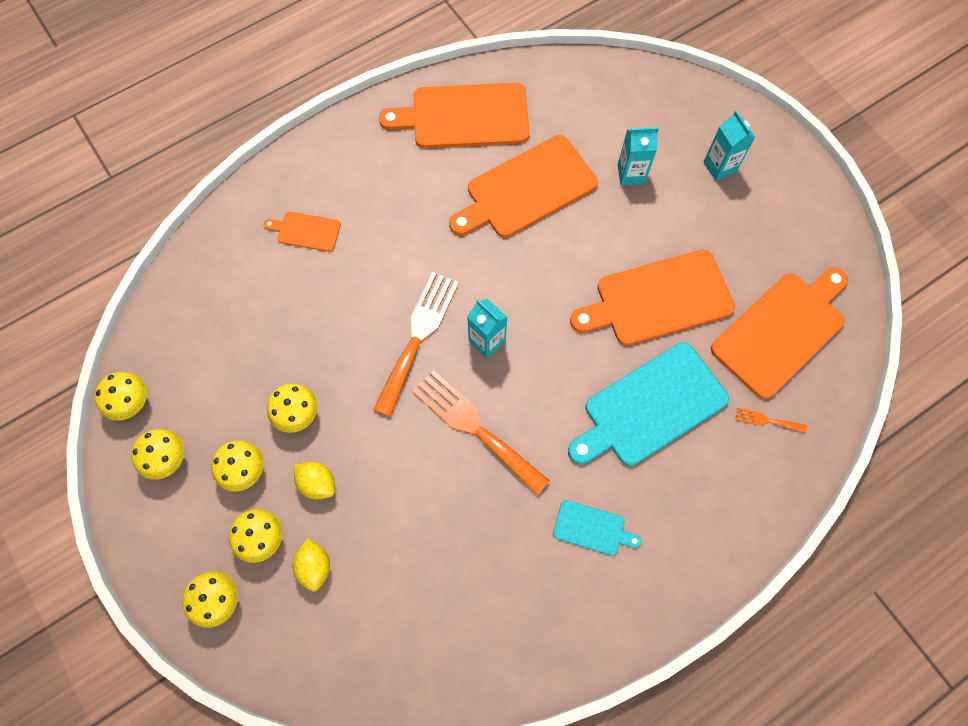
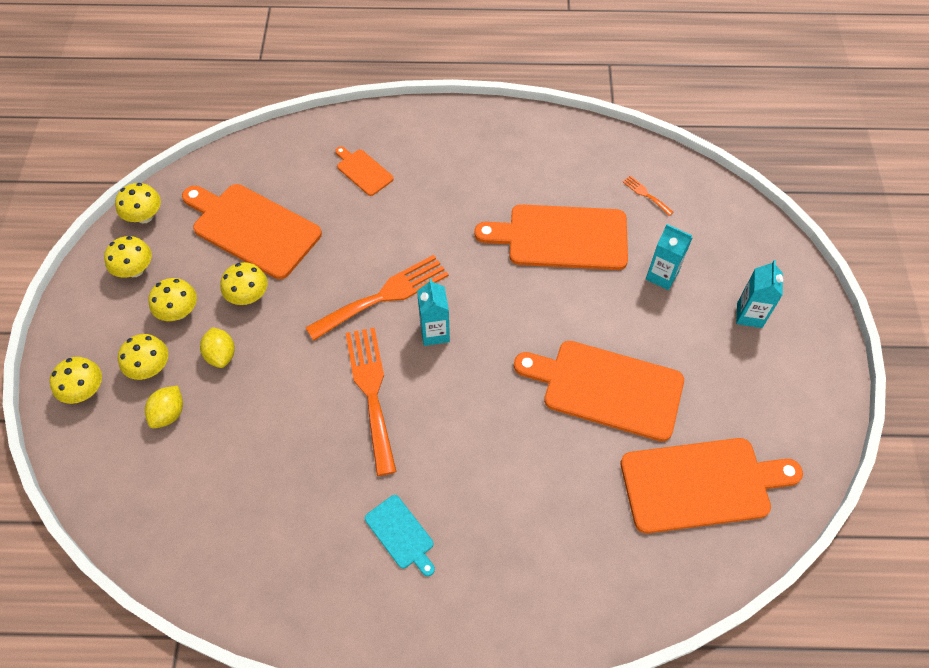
camera: 35 degrees right, 10 degrees down
(464, 116) = (554, 155): orange cutting board -> orange cutting board (253, 228)
(650, 407) = (530, 470): turquoise cutting board -> none
(767, 420) = (627, 551): orange fork -> orange fork (645, 194)

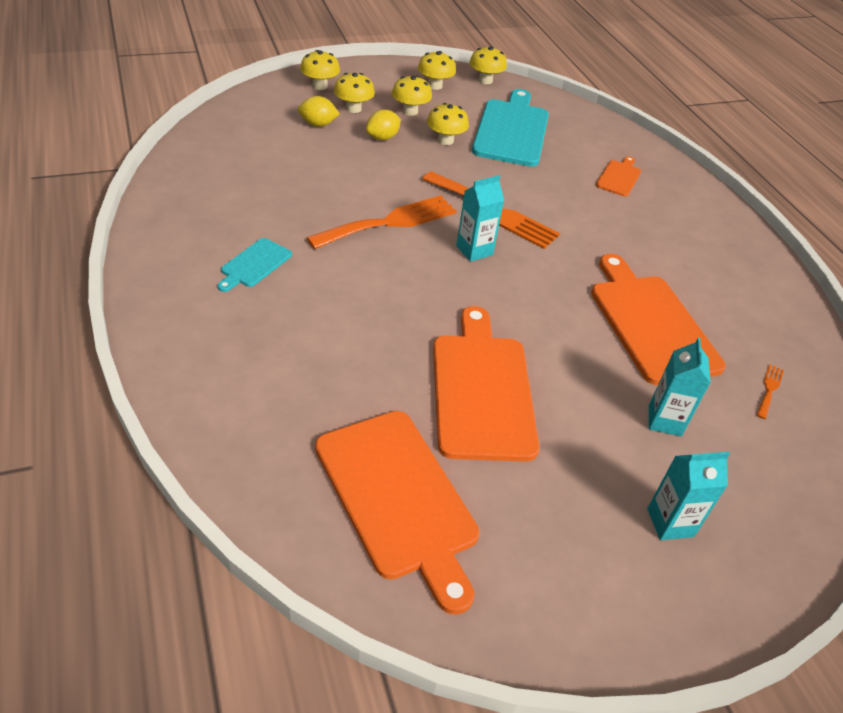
camera: 65 degrees right, 15 degrees down
(253, 228) = (512, 130): orange cutting board -> turquoise cutting board

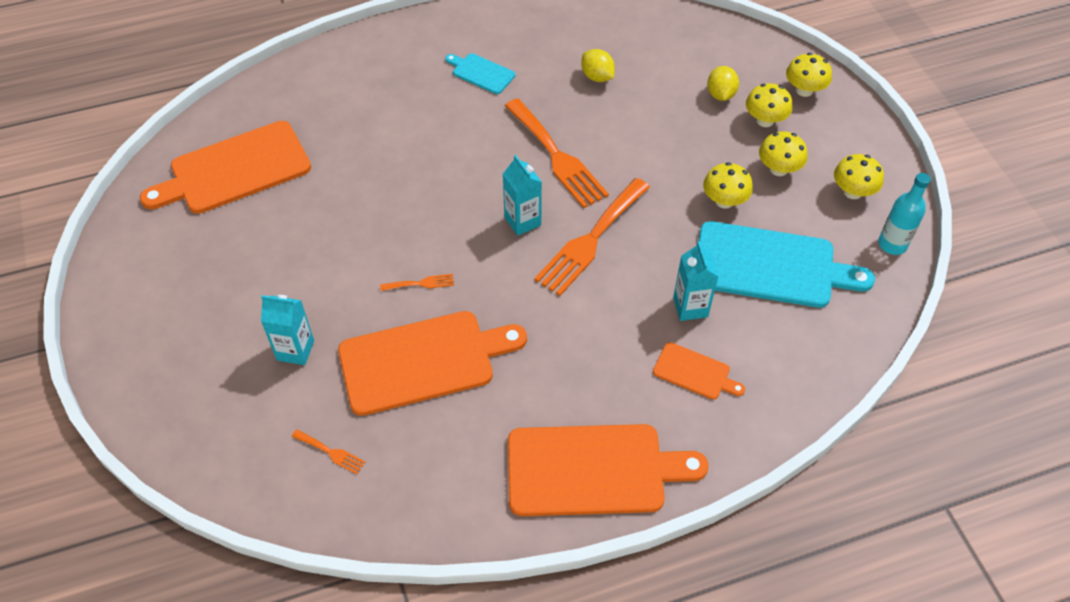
camera: 95 degrees right, 10 degrees up
(382, 138) = (711, 147): yellow lemon -> yellow lemon (597, 77)
(482, 390) = (335, 220): orange cutting board -> orange cutting board (593, 470)
(485, 80) = (892, 244): yellow mushroom -> turquoise bottle
(560, 322) = (421, 283): none -> orange fork
(670, 522) = (191, 335): turquoise carton -> turquoise carton (690, 307)

